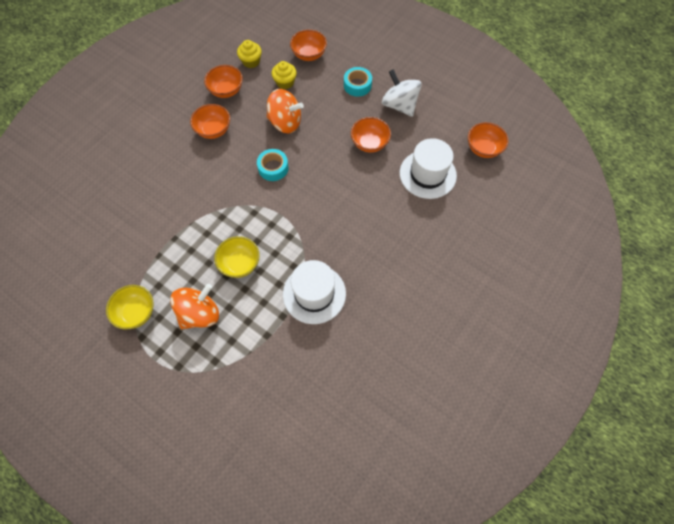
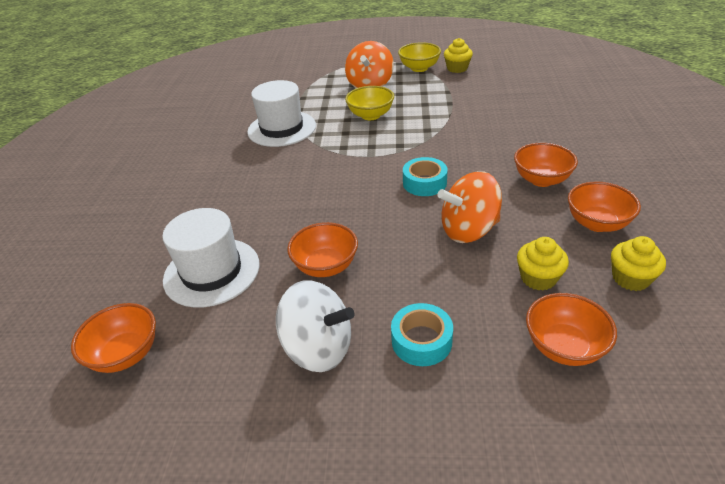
camera: 150 degrees right, 25 degrees down
(111, 287) = (457, 68): none -> yellow cupcake

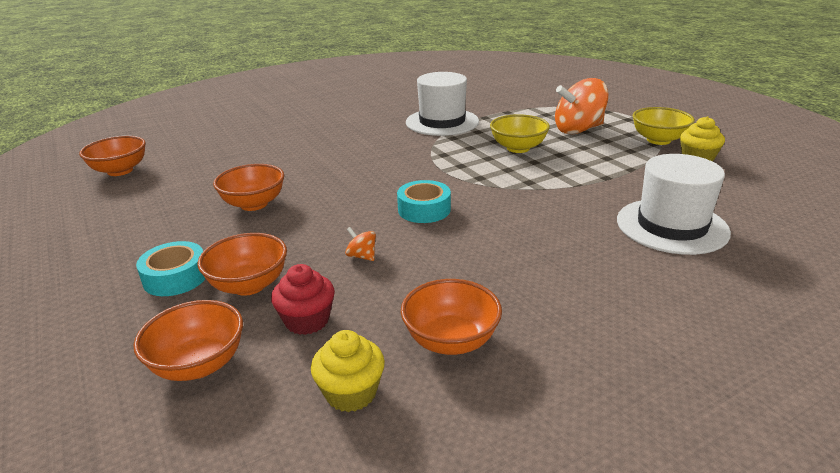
camera: 55 degrees right, 10 degrees down
(212, 272) = (220, 165): white hat -> white hat (671, 226)
(318, 348) = (149, 233): white spinning top -> none
(469, 230) = (362, 256): orange spinning top -> orange spinning top, size x0.41
(538, 278) = (307, 320): yellow cupcake -> red cupcake
(541, 180) = (508, 277): orange bowl -> orange bowl (249, 285)

